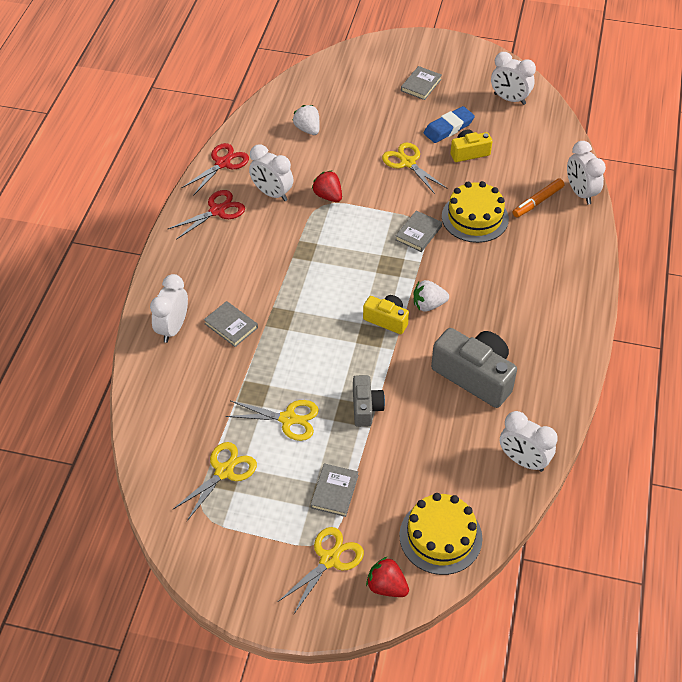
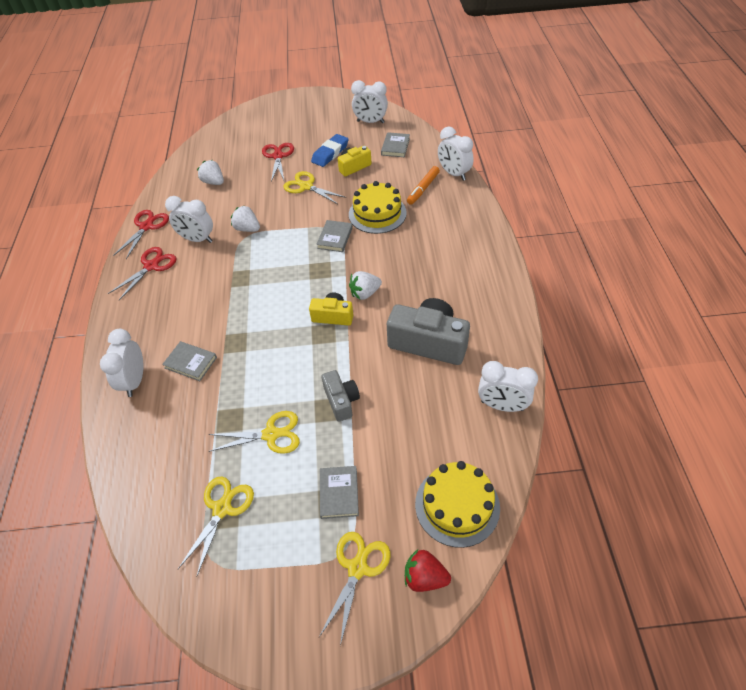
camera: 15 degrees left, 0 degrees up
(328, 196) = (247, 229): red strawberry -> white strawberry
(388, 116) = (278, 156): none -> red scissors
(421, 85) = (297, 128): grey book -> grey book (395, 147)

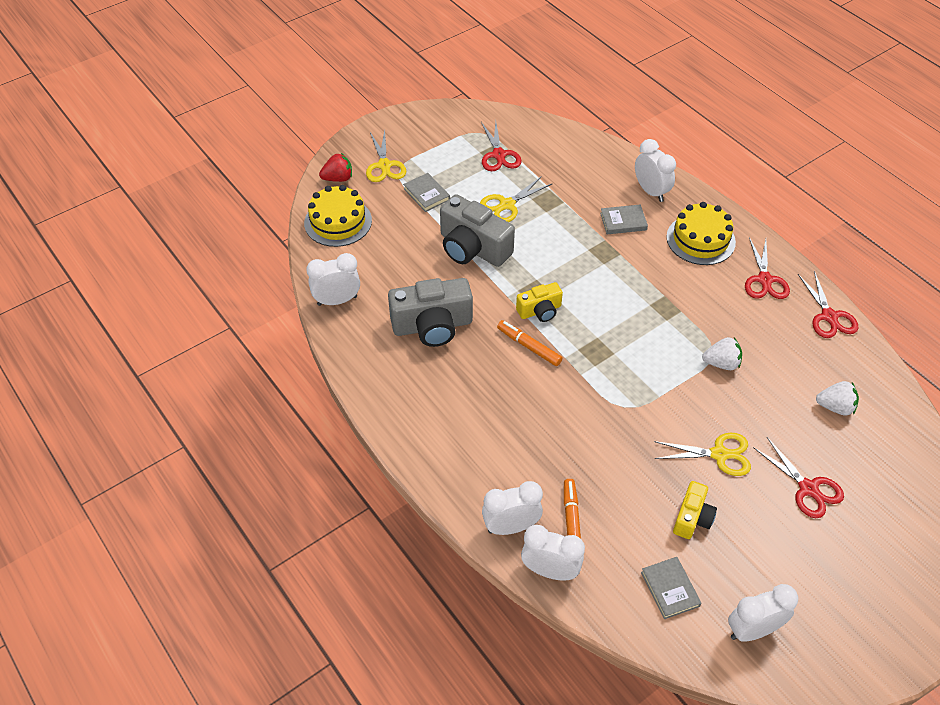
camera: 145 degrees right, 0 degrees up
(197, 239) = (757, 327): white clock -> white clock (511, 526)
(222, 509) = (499, 155): yellow scissors -> red scissors
(330, 153) = (746, 529): blue eraser -> none
(335, 238) = (616, 396): grey book -> none
(341, 401) = (472, 248): grey camera -> grey camera, size x1.79
(365, 293) = (529, 346): white strawberry -> orange marker
(377, 213) = (597, 453): yellow cake -> yellow cake (700, 239)

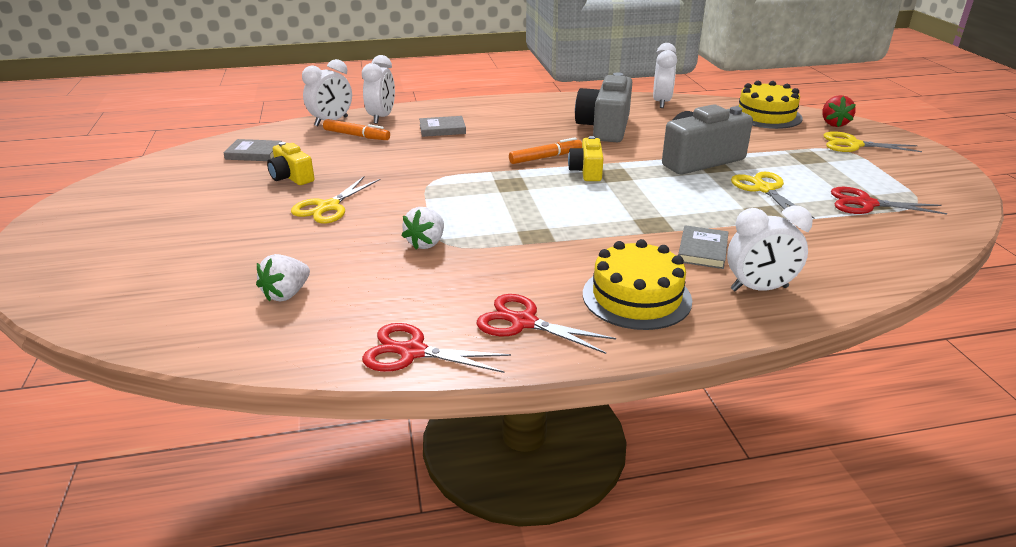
camera: 115 degrees right, 20 degrees down
(426, 194) = (797, 155): grey book -> grey book (442, 129)
(752, 630) = (176, 172): white clock -> none
(808, 488) = (232, 238): red scissors -> none

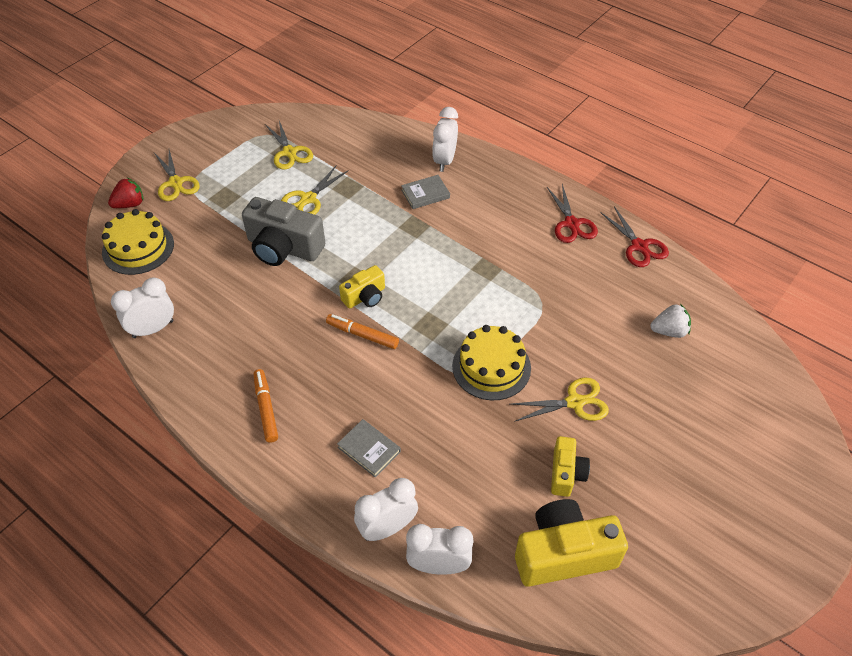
camera: 130 degrees left, 20 degrees up
(254, 153) = (563, 553): grey book -> yellow camera
(357, 135) = (448, 507): orange marker -> orange marker (266, 408)
(426, 243) = (553, 312): white strawberry -> none
(604, 127) = (259, 334): grey camera -> none
(636, 297) = (502, 197): yellow cake -> yellow cake (491, 367)
(759, 289) = (444, 161): white clock -> white clock turned 120 degrees counterclockwise
(866, 204) = (289, 152): red scissors -> yellow scissors

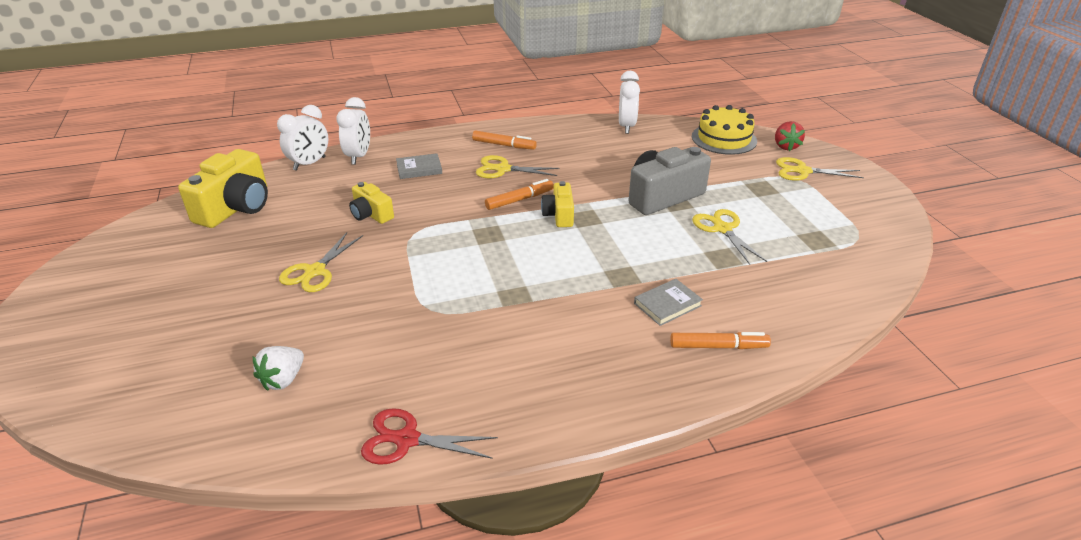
camera: 125 degrees right, 15 degrees down
(289, 152) = (813, 242): yellow scissors -> yellow scissors (503, 169)
(425, 194) = (667, 304): grey book -> grey book turned 45 degrees clockwise
(444, 161) = (718, 346): white clock -> orange marker
(491, 367) = (407, 246): yellow cake -> none
(566, 473) = (276, 236): yellow camera -> yellow camera (371, 214)
(571, 223) = (507, 398): red scissors -> none

